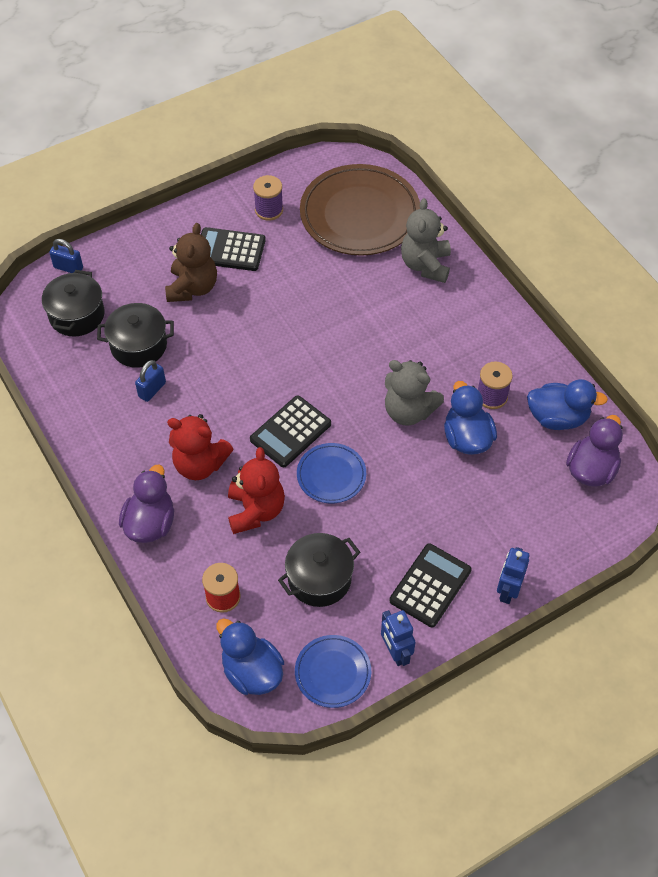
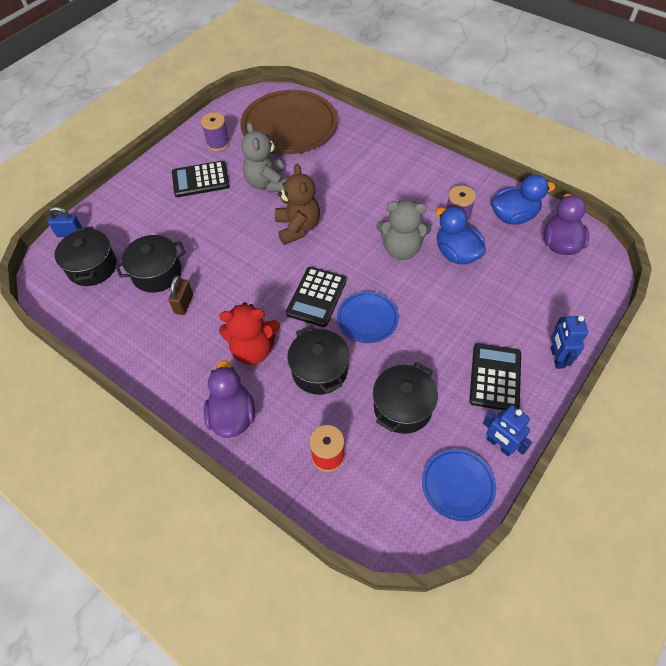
camera: 20 degrees left, 0 degrees up
(152, 390) = (184, 304): blue padlock -> brown padlock
(192, 288) = (183, 216): brown teddy bear -> brown teddy bear (298, 228)
(252, 671) = (387, 514): blue duck -> none
(255, 510) = (319, 370): red teddy bear -> black pot
(425, 265) = (356, 145): grey teddy bear -> grey teddy bear (267, 183)

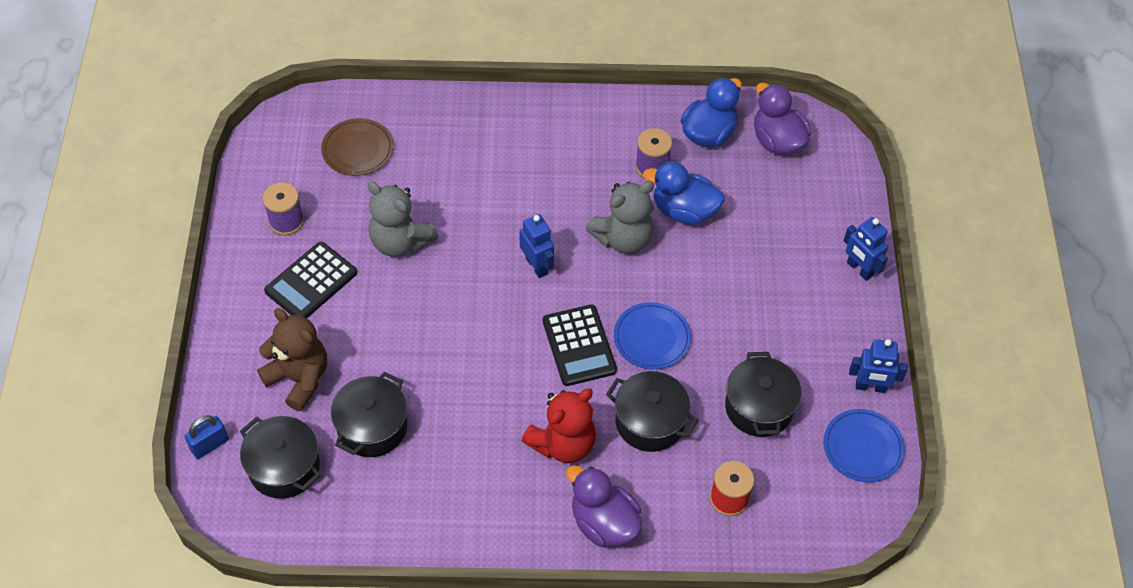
camera: 40 degrees left, 0 degrees up
(184, 304) = (439, 442): brown padlock -> none
(289, 126) = (358, 150): brown plate -> brown plate, size x0.50
(298, 228) = (487, 277): brown teddy bear -> brown teddy bear (299, 378)
(333, 237) = (537, 266): none -> blue robot
(495, 377) = (819, 324): black calculator -> none

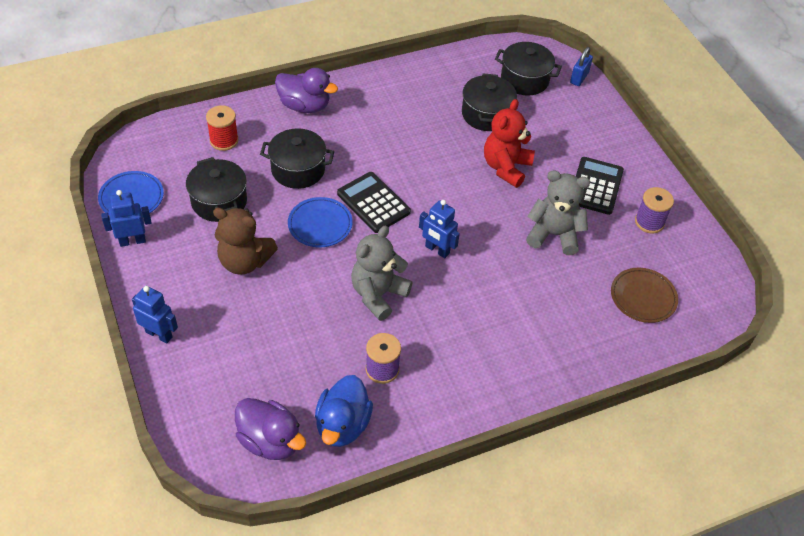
camera: 155 degrees right, 5 degrees down
(299, 378) = (554, 127): brown teddy bear -> brown teddy bear (244, 261)
(563, 443) = (353, 140): red teddy bear -> red teddy bear (506, 167)
(683, 210) = (336, 336): blue duck -> none

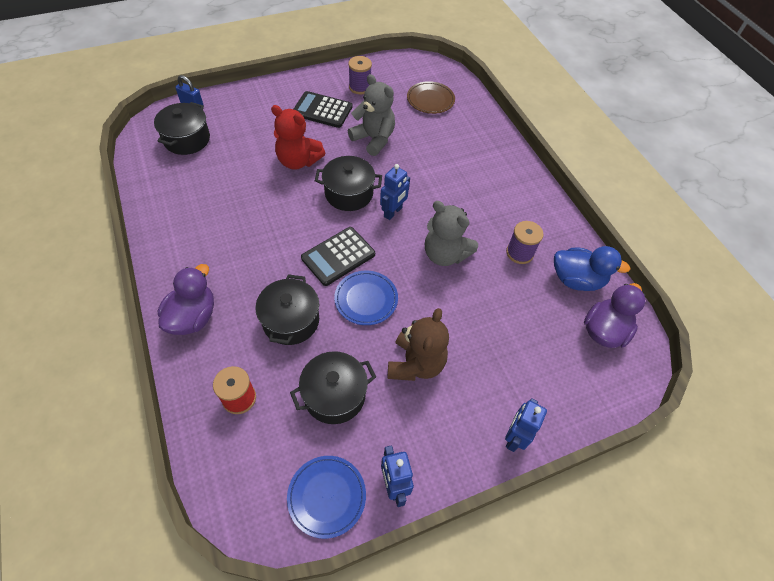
camera: 90 degrees left, 5 degrees up
(486, 114) = (229, 169): black pot -> black pot (349, 193)
(553, 235) = (373, 139): grey teddy bear -> grey teddy bear turned 120 degrees clockwise

